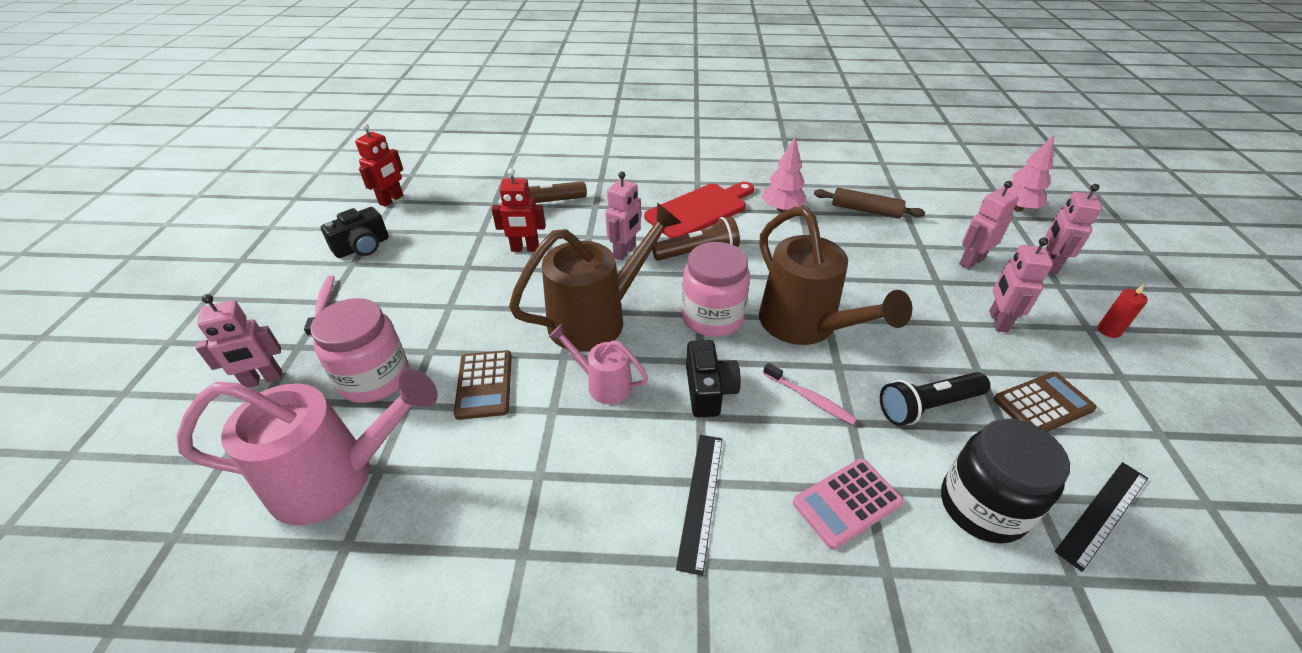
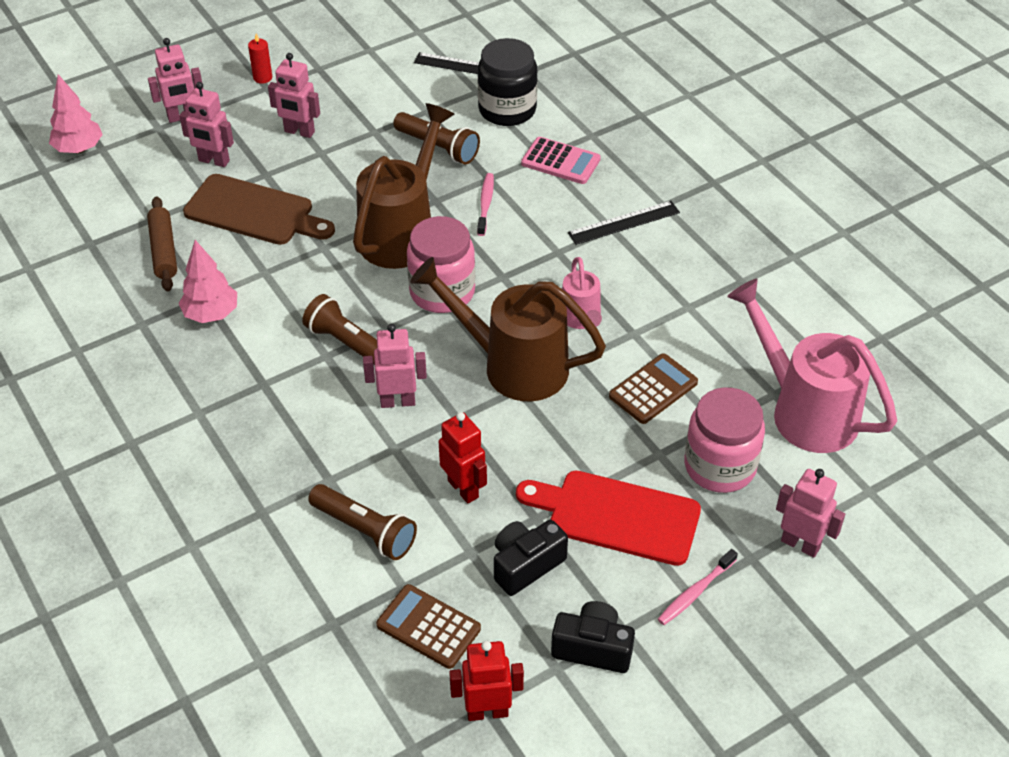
camera: 125 degrees left, 5 degrees up
(699, 210) = (265, 380): red cutting board -> red cutting board (616, 516)
(708, 390) = (529, 258): black camera -> black camera (526, 565)
(887, 260) = (254, 212): none -> brown cutting board
(927, 406) = (438, 147): black flashlight -> brown flashlight
(997, 321) = (299, 132): pink robot -> pink robot turned 45 degrees clockwise
(1043, 404) = (385, 98): brown calculator -> brown calculator (428, 627)

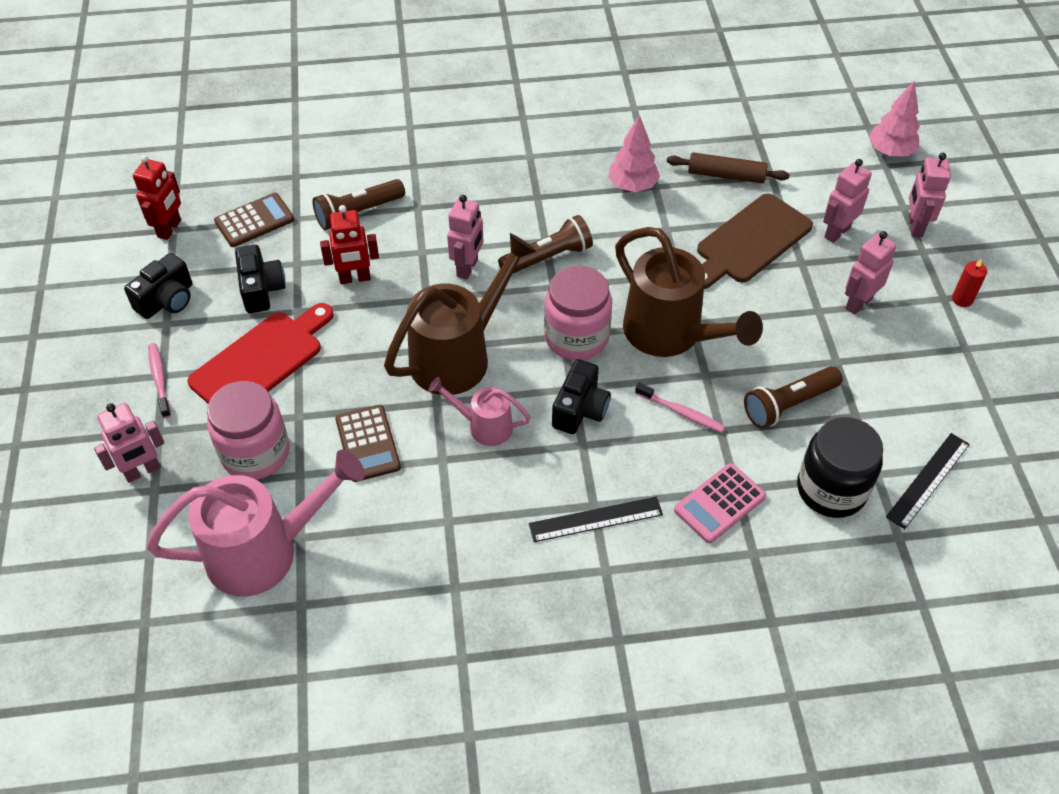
camera: 115 degrees right, 5 degrees up
(522, 264) = (580, 409): none -> black camera
(623, 222) = (596, 519): black ruler -> black ruler turned 75 degrees clockwise

